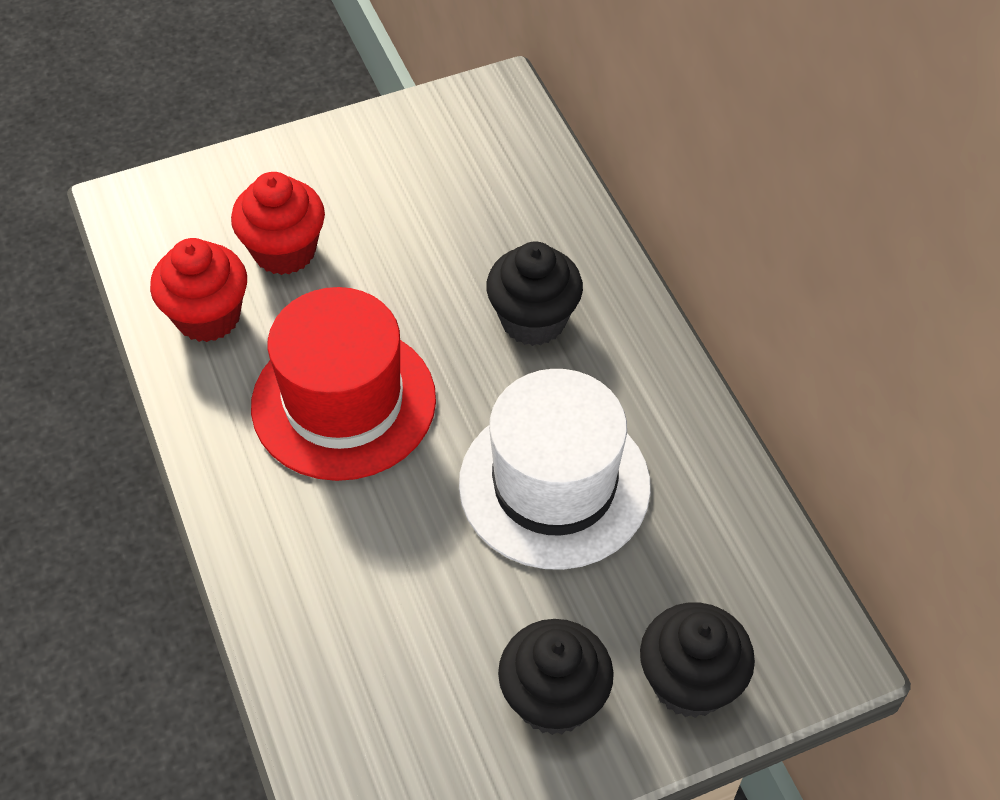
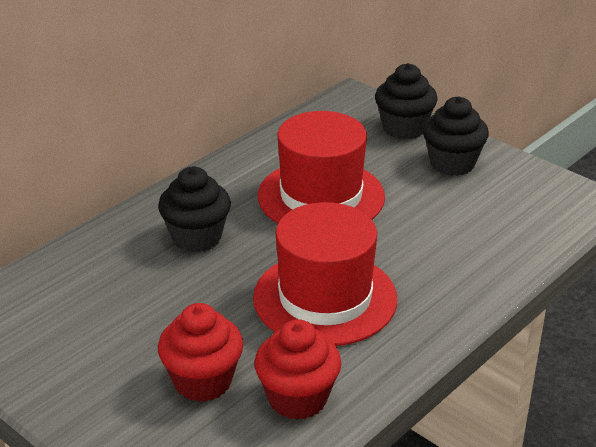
camera: 115 degrees left, 20 degrees down
(554, 485) = (321, 196): white hat -> red hat

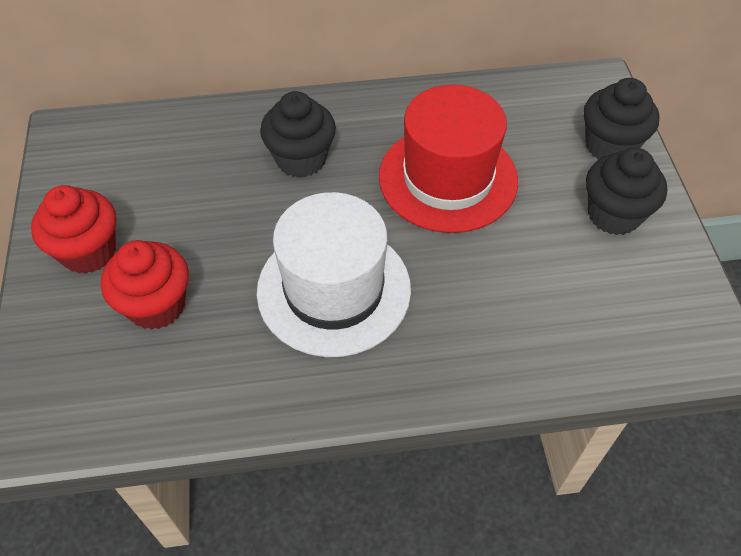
camera: 40 degrees right, 20 degrees up
(297, 398) = (203, 376): red cupcake -> red cupcake (88, 251)
(325, 298) = (334, 289): red hat -> white hat

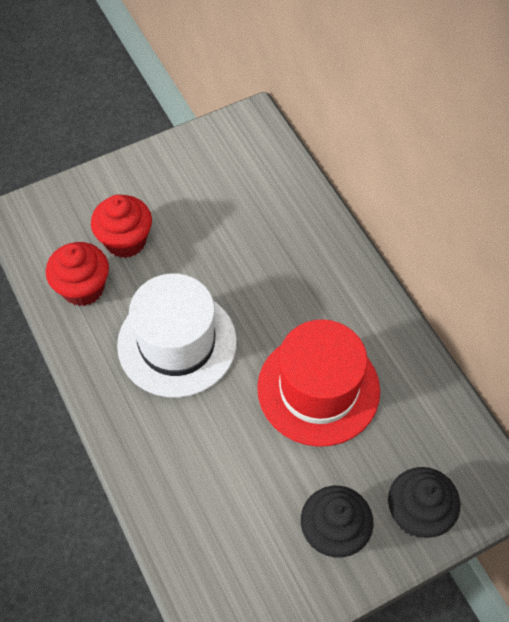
camera: 70 degrees right, 5 degrees up
(88, 251) = (154, 183): red cupcake -> red cupcake (83, 288)
(301, 159) = (292, 277): black cupcake -> none

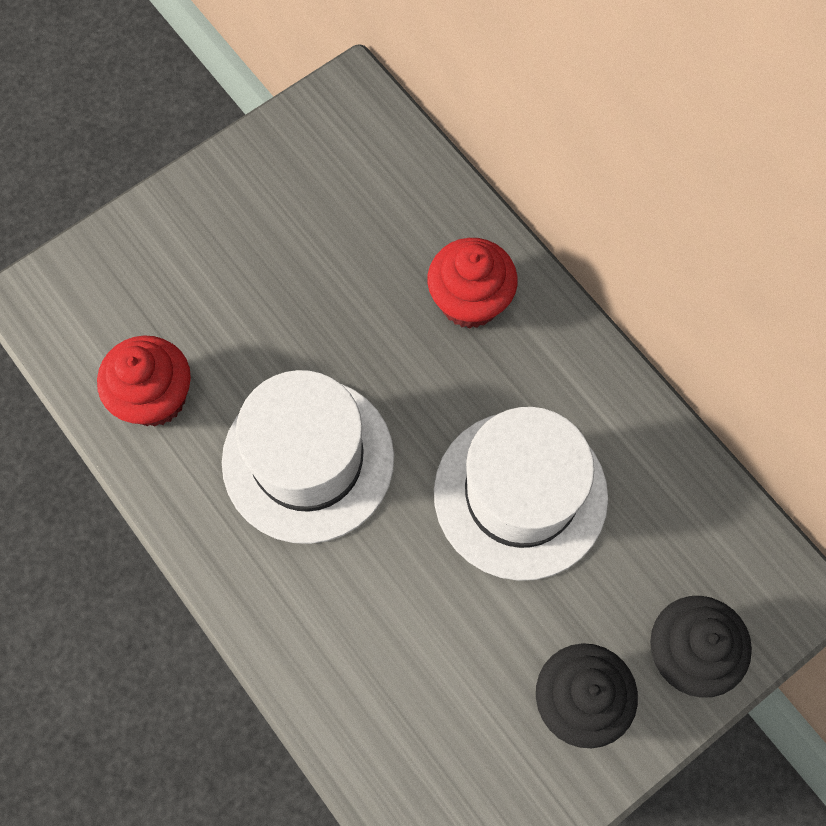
camera: 10 degrees left, 10 degrees up
(125, 241) = (202, 314): red cupcake -> red cupcake (470, 301)
(318, 389) = (520, 494): red hat -> white hat

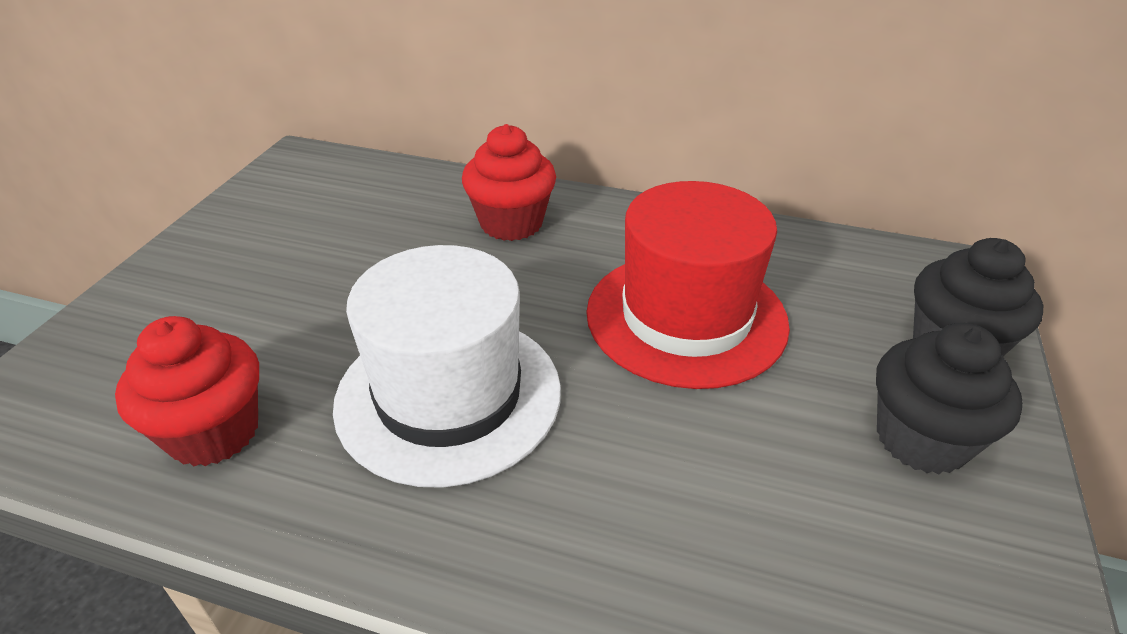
camera: 35 degrees left, 30 degrees down
(520, 494) = (686, 317): white hat -> red hat

